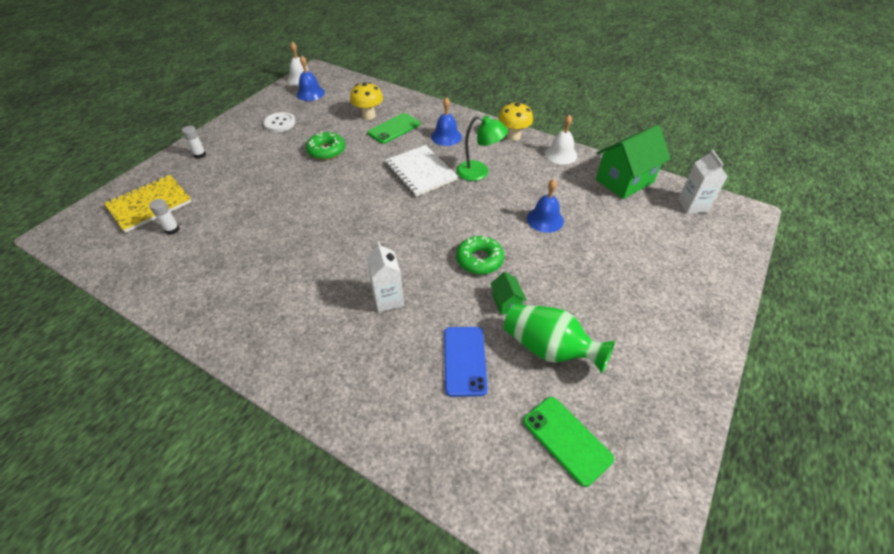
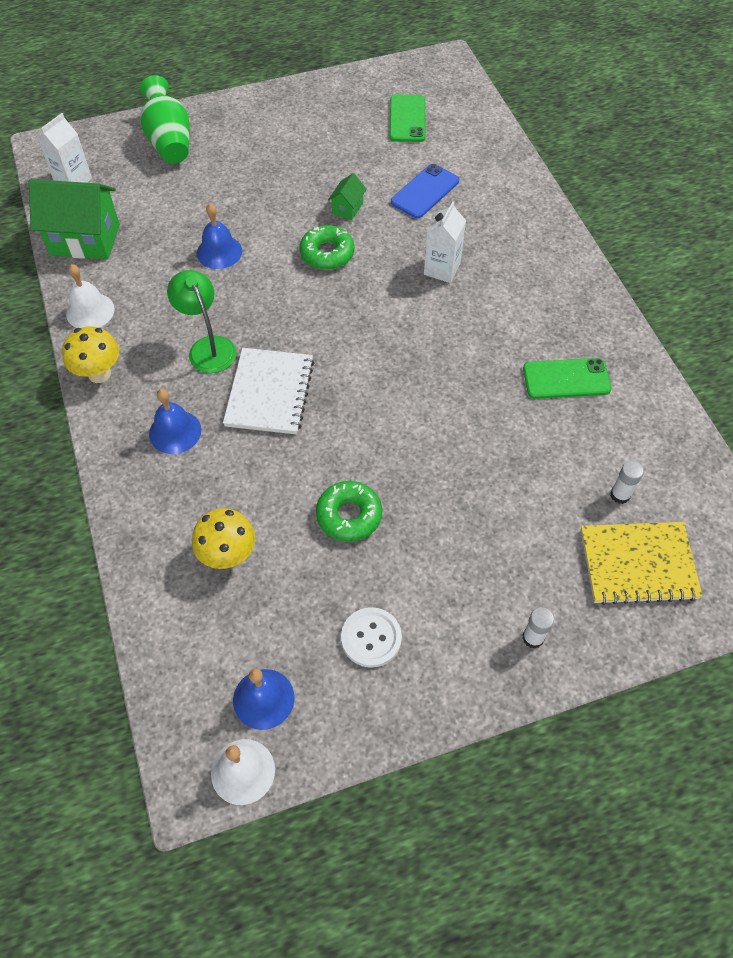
camera: 140 degrees left, 10 degrees up
(394, 128) = (222, 498): green phone -> green phone (566, 379)
(549, 348) = (355, 163): green vase -> green vase (169, 141)

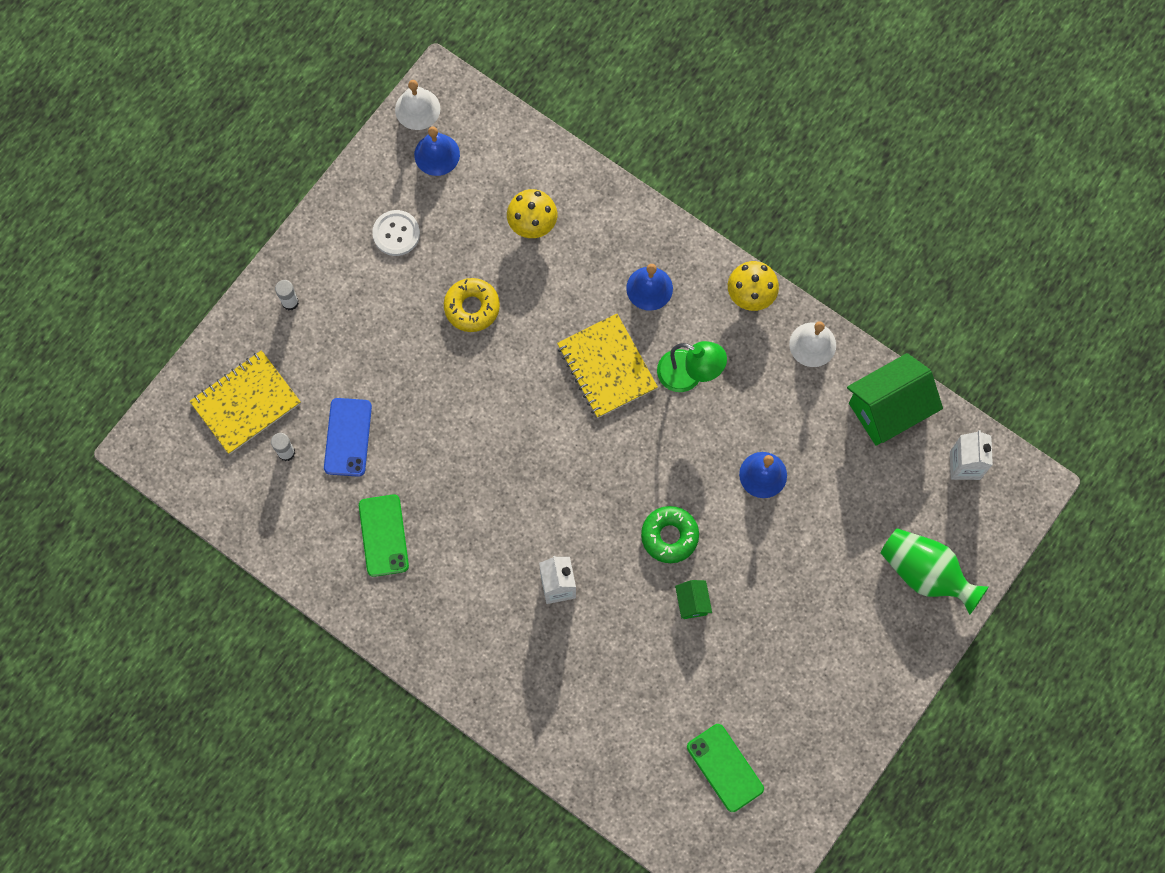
camera: 145 degrees right, 15 degrees up
(269, 393) = (607, 367): white notebook -> yellow notebook
(349, 515) = (472, 307): green donut -> yellow donut
(425, 191) = (637, 674): blue phone -> blue phone (347, 437)
(566, 379) = (383, 535): green phone -> green phone turned 60 degrees counterclockwise

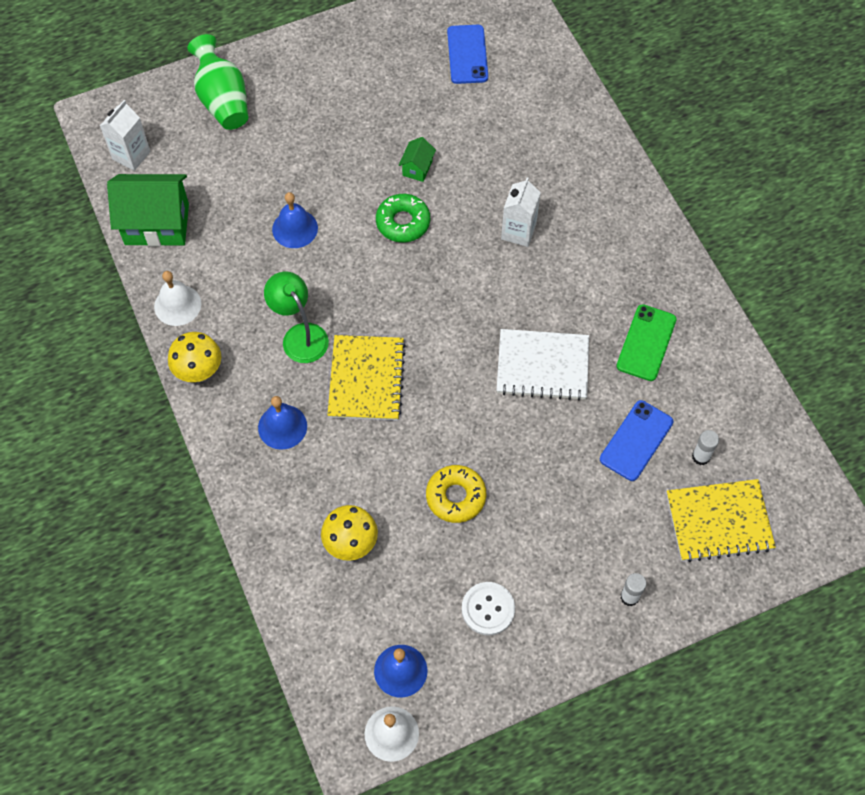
camera: 150 degrees left, 10 degrees down
(463, 462) = (542, 366): none -> white notebook
(725, 767) = (467, 54): green phone -> blue phone

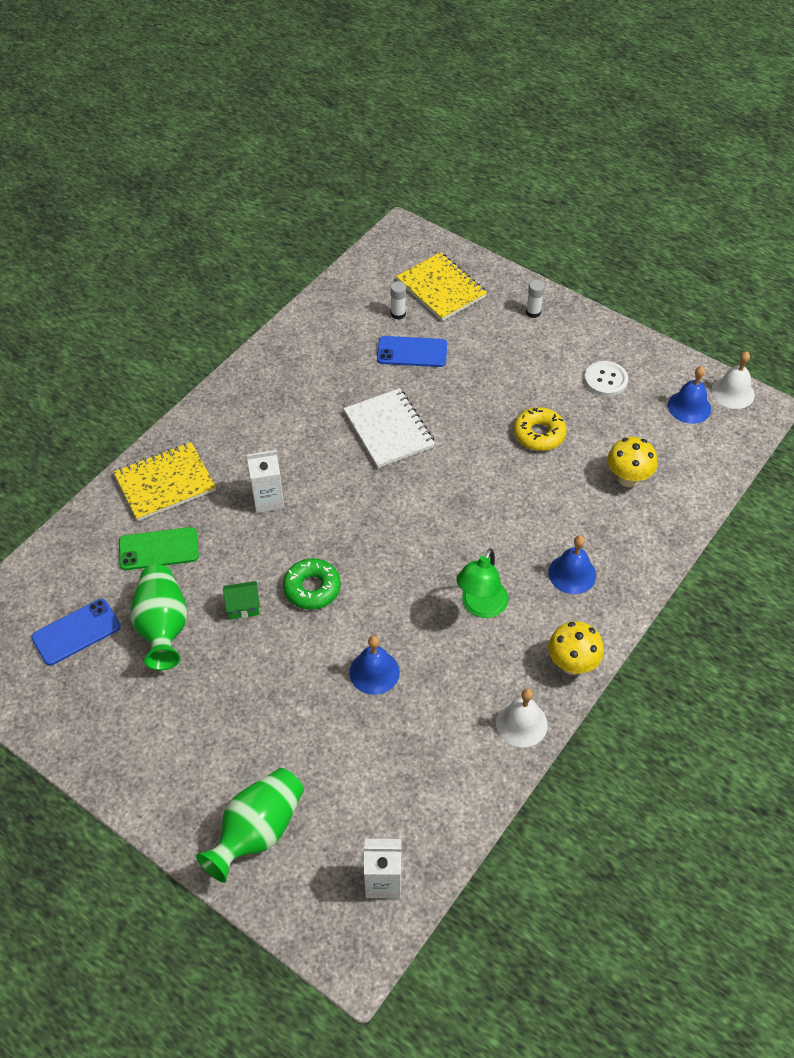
camera: 120 degrees left, 10 degrees down
(157, 224) = (449, 799): green house -> none
(366, 379) = (486, 538): yellow notebook -> yellow notebook (165, 483)
(435, 109) = (163, 626): none -> green vase
(646, 343) = (323, 377): green phone -> green phone (158, 549)

